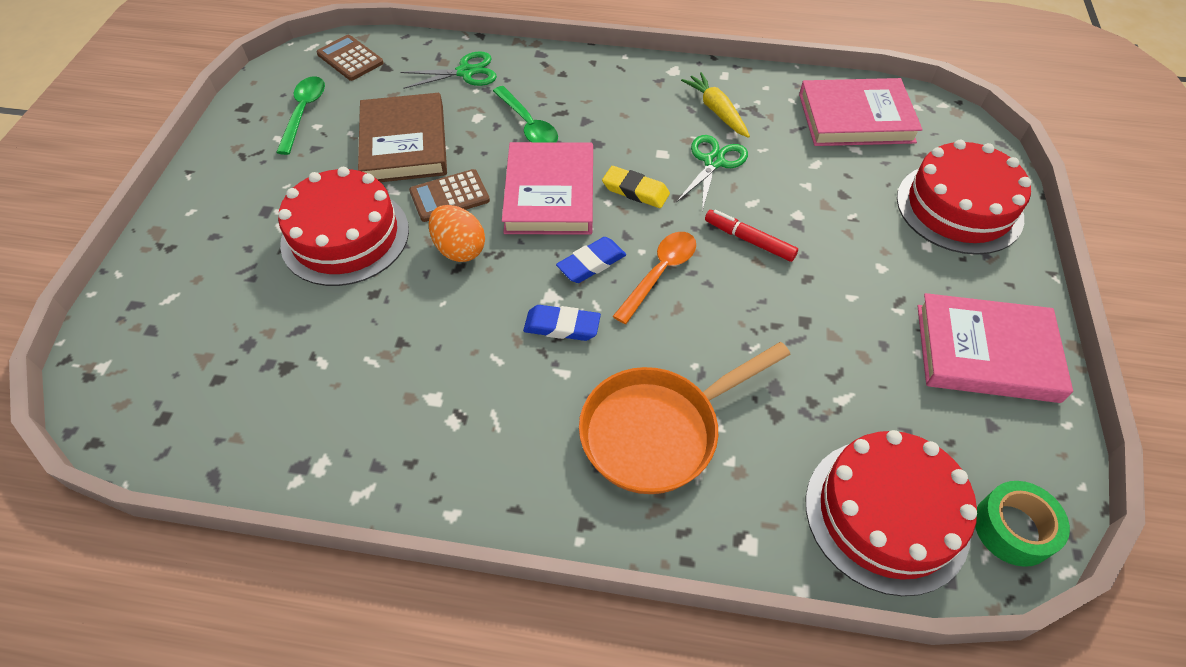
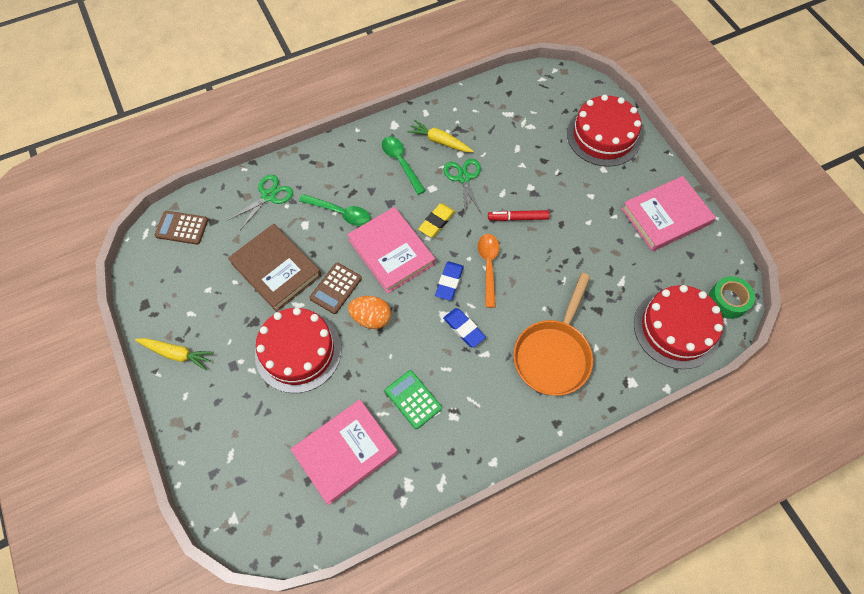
camera: 35 degrees left, 10 degrees up
(225, 167) = (176, 354): none -> yellow carrot
(304, 112) = (190, 285): green spoon -> green spoon (401, 162)
(422, 368) = (413, 399): none -> green calculator
(562, 326) = (464, 329): blue eraser -> blue eraser turned 75 degrees clockwise
(635, 191) = (436, 222): yellow eraser -> yellow eraser turned 45 degrees counterclockwise
(856, 118) = (517, 104): pink book -> pink book (345, 452)

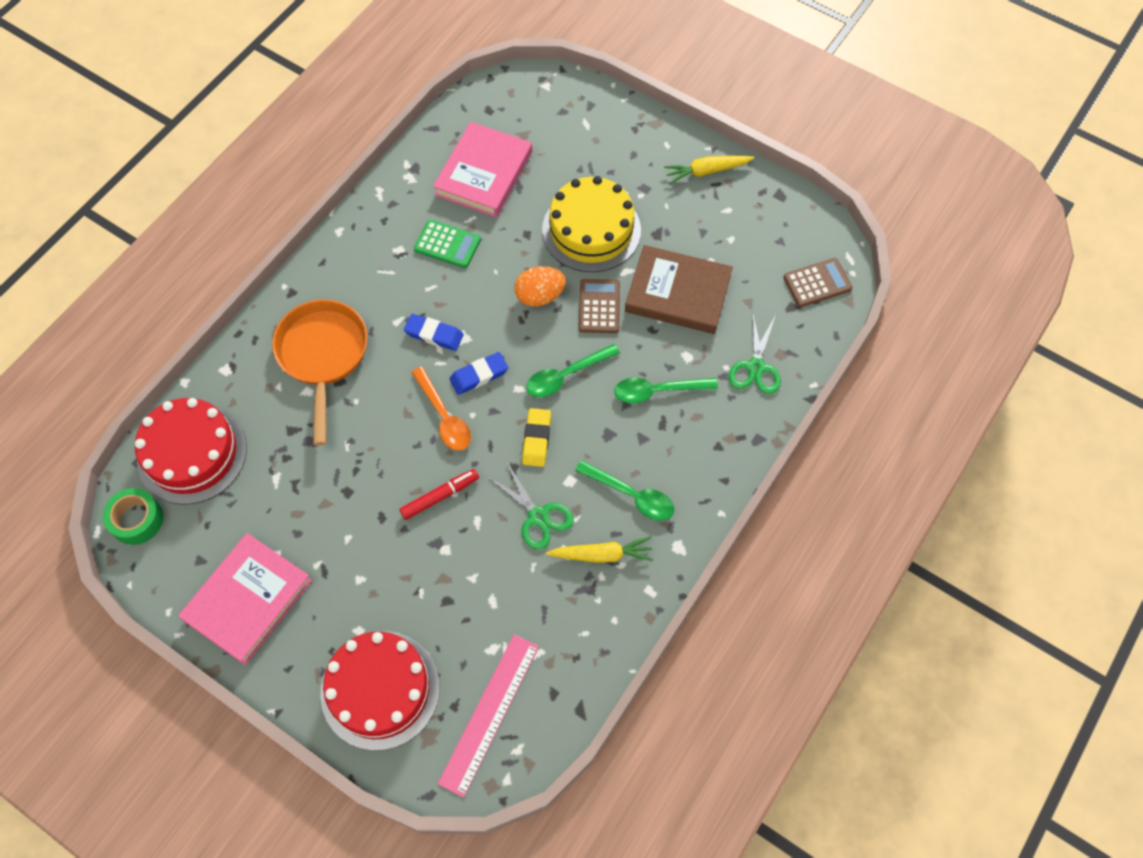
camera: 150 degrees right, 0 degrees up
(298, 351) = (591, 230): red cake -> yellow cake
(391, 252) = (566, 376): pink book -> green spoon
(449, 282) = (479, 375): blue eraser -> blue eraser turned 75 degrees clockwise
(548, 99) = (489, 713): none -> pink ruler

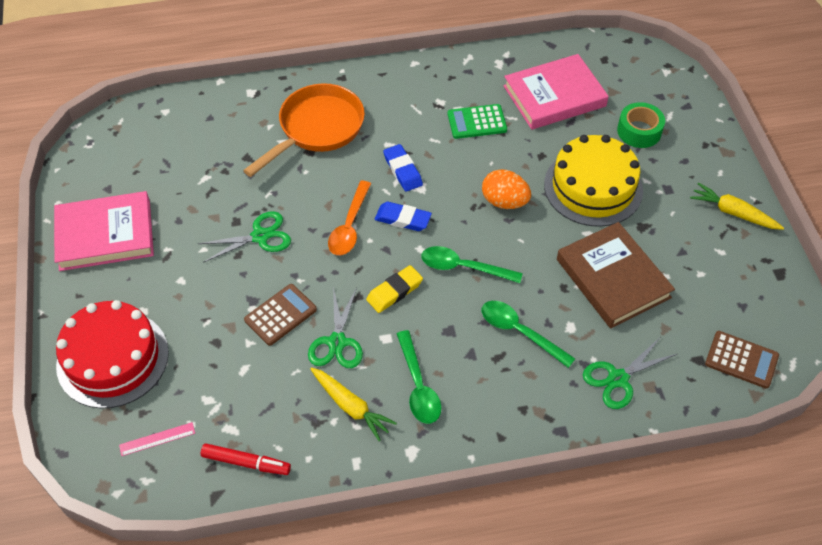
camera: 45 degrees right, 10 degrees down
(137, 520) = (103, 137): green tape -> green tape (639, 131)
(192, 453) = (176, 124): red cake -> none
(382, 487) = (260, 236): none -> green scissors
(439, 496) = (288, 273): red marker -> red marker (246, 462)
(447, 244) = (477, 122): green calculator -> green calculator turned 105 degrees clockwise
(489, 713) = (157, 439): pink ruler -> pink ruler, size x0.47
(599, 306) = (541, 241): brown calculator -> brown calculator (280, 315)

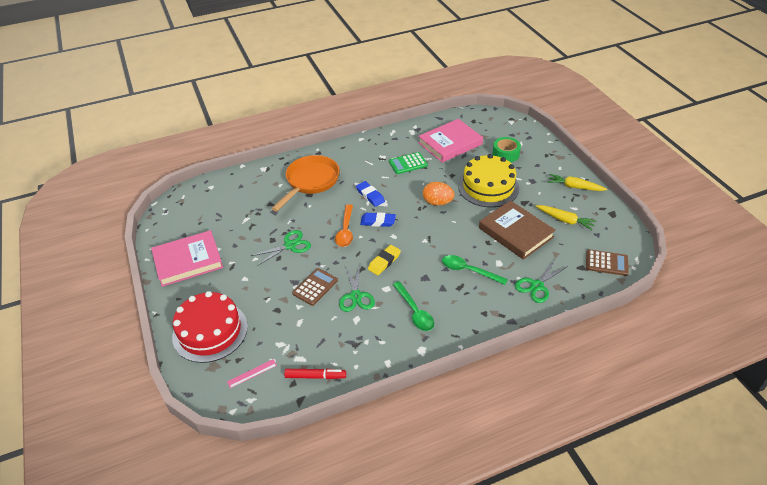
camera: 10 degrees left, 10 degrees down
(350, 406) = (375, 331): yellow carrot -> yellow carrot (565, 220)
(463, 267) = (423, 241): green spoon -> none

